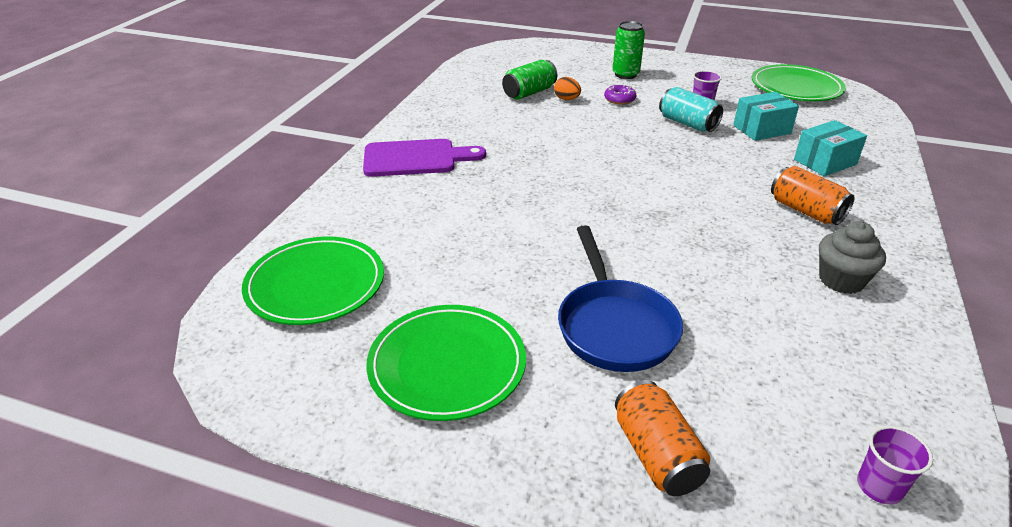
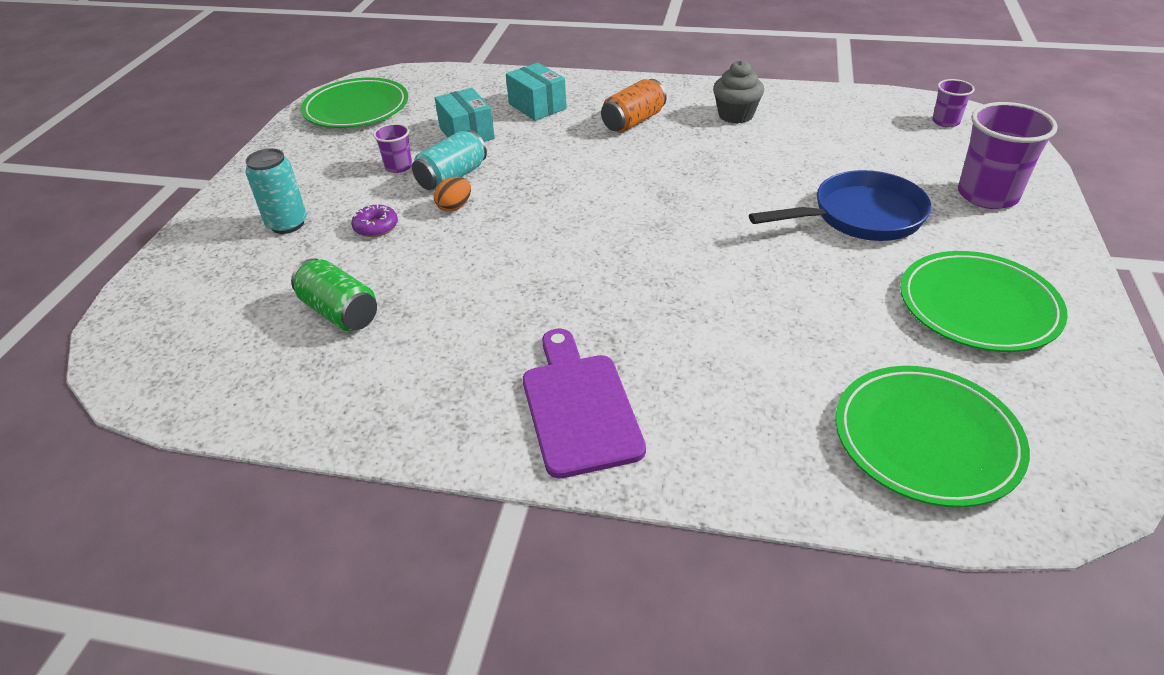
camera: 95 degrees left, 5 degrees up
(566, 99) = (370, 273): orange egg -> orange egg (455, 207)
(625, 74) = (287, 224): green can -> turquoise can
(656, 454) = (987, 195): orange can -> purple cup

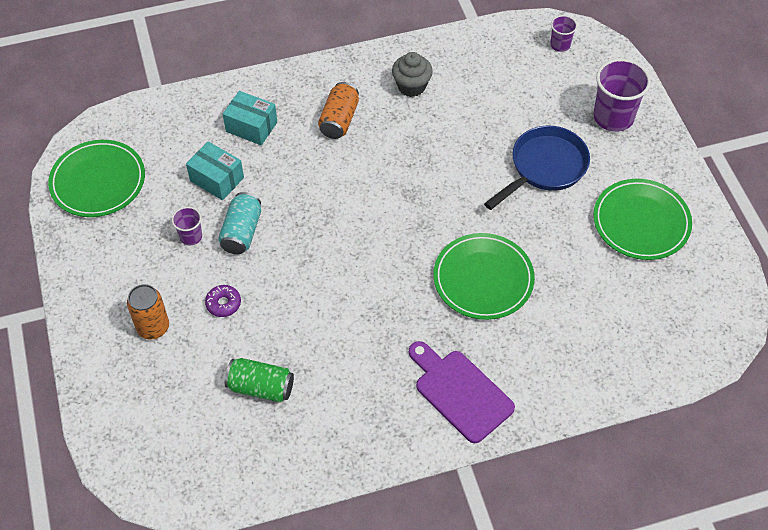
camera: 30 degrees left, 15 degrees up
(287, 224) = (153, 327): turquoise can -> orange can
(455, 207) = (267, 262): orange egg -> none
(926, 439) = (649, 332): green plate -> green plate (483, 279)

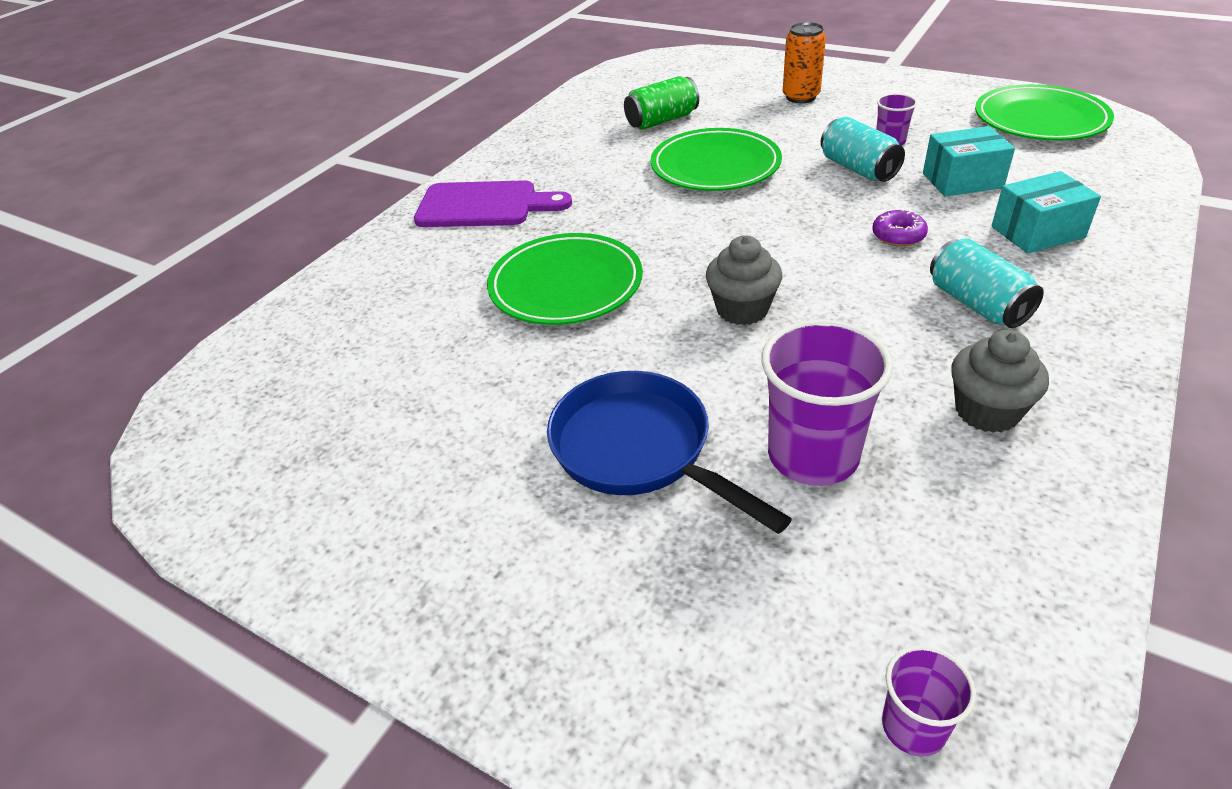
camera: 140 degrees right, 15 degrees down
(223, 304) = (777, 132): purple donut -> purple donut (898, 235)
(339, 120) = (977, 304): orange can -> turquoise can
(427, 195) = (742, 309): none -> grey cupcake
(545, 167) = (638, 450): blue pan -> blue pan turned 135 degrees clockwise
(613, 117) = (619, 634): purple cup -> purple cup (813, 455)
(641, 222) = (409, 481): green plate -> green plate (715, 166)

